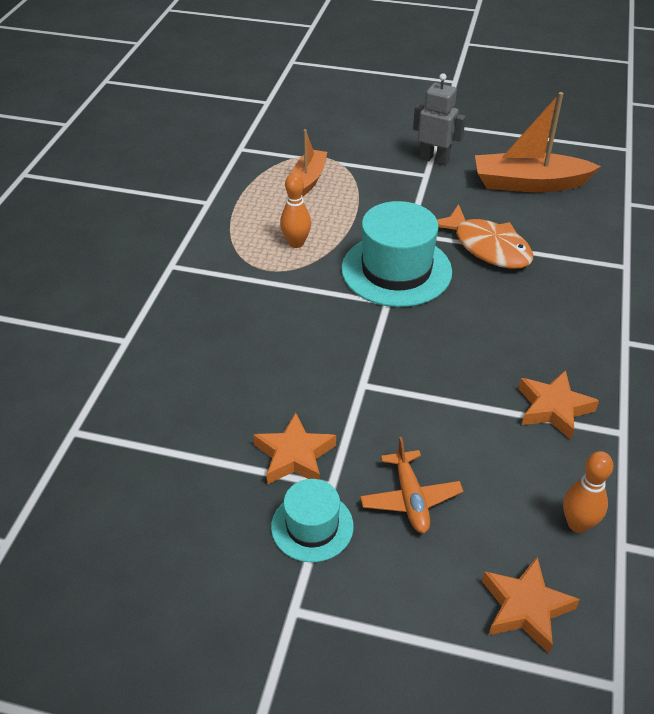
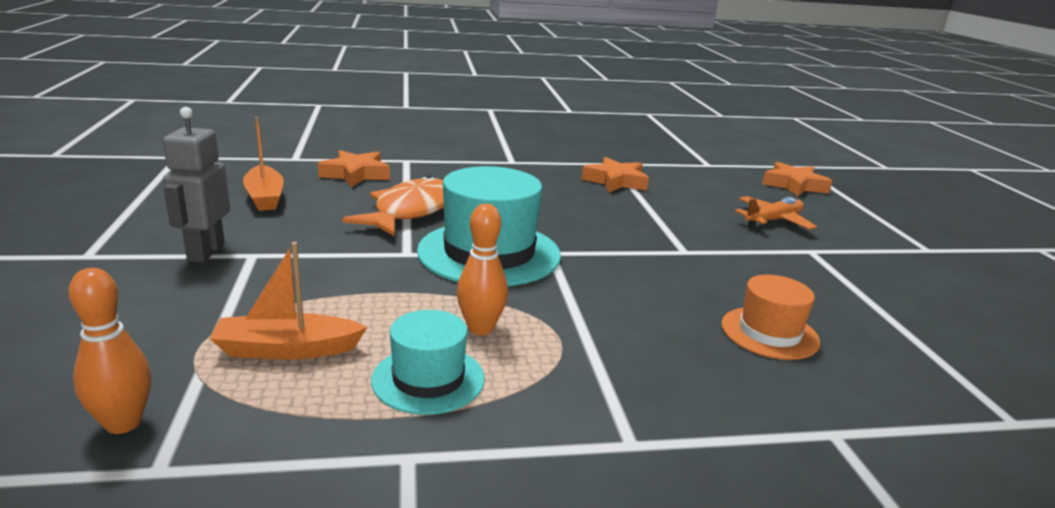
camera: 115 degrees left, 20 degrees down
(223, 369) = (769, 333): none -> orange hat
(294, 456) = (810, 270): orange star -> orange star (356, 174)
(312, 526) = (858, 252): turquoise hat -> turquoise hat (428, 379)
(529, 184) = (265, 197): orange boat -> orange boat, size x0.62
(577, 524) = (711, 174): orange bowling pin -> orange bowling pin (123, 423)

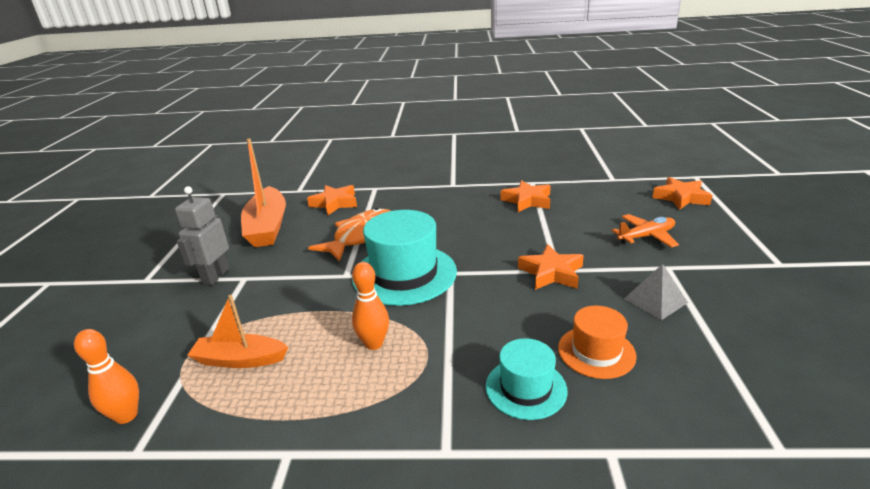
camera: 15 degrees right, 5 degrees up
(265, 197) = (268, 227): orange boat -> orange boat, size x1.62
(428, 379) = (322, 388): turquoise hat -> turquoise hat (526, 388)
(679, 254) = (551, 273): none -> orange star
(812, 282) = (655, 300): none -> grey pyramid

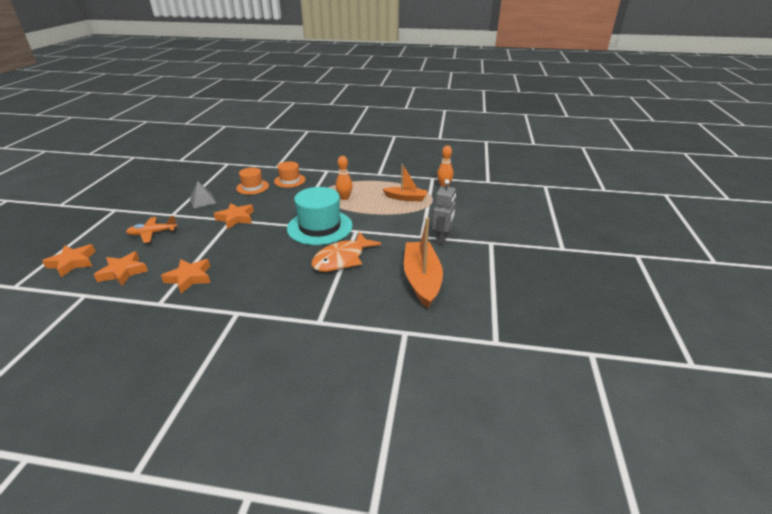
camera: 175 degrees left, 5 degrees up
(335, 203) = (363, 302): orange star -> orange star (123, 272)
(526, 388) = (289, 180): turquoise hat -> orange hat

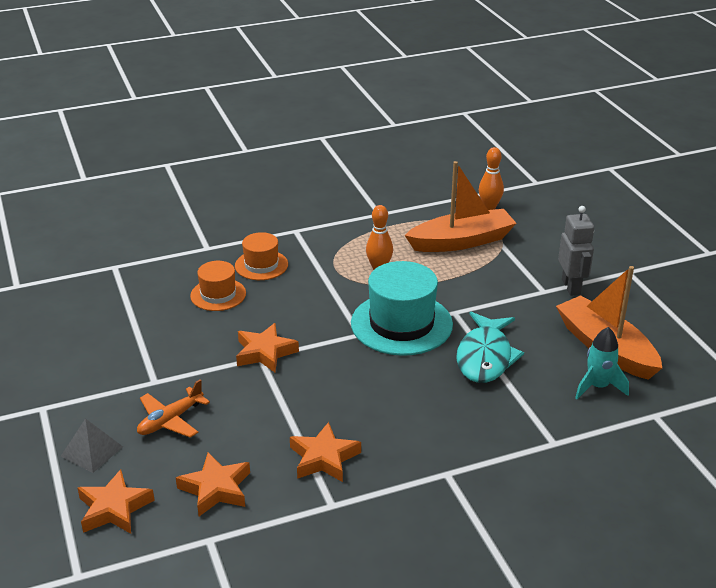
camera: 30 degrees left, 0 degrees up
(203, 201) = (171, 343): grey pyramid -> grey pyramid (92, 451)
(342, 259) = (485, 357): orange fish -> turquoise fish
(388, 300) = (598, 387): none -> turquoise rocket
(406, 198) = (461, 241): orange boat -> orange boat, size x1.62

